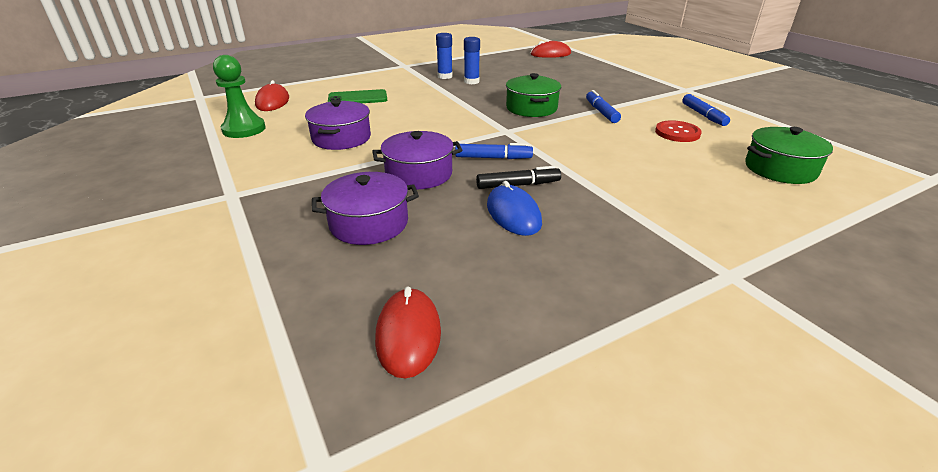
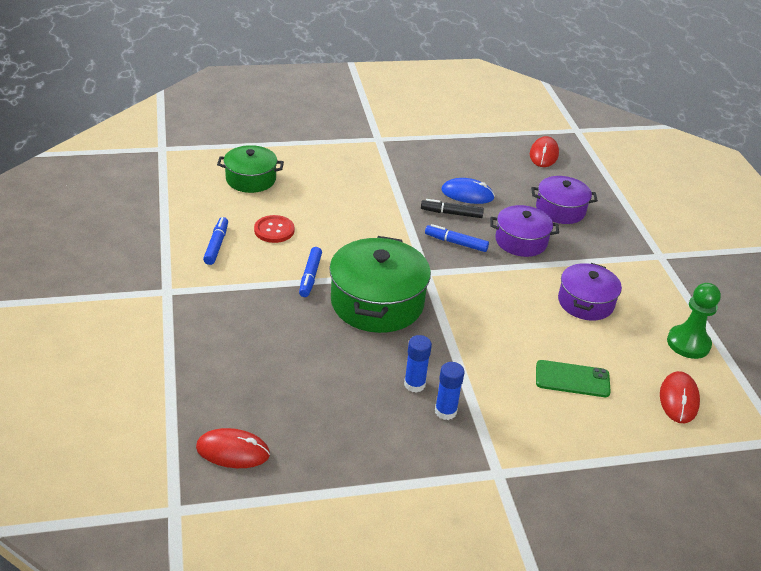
camera: 165 degrees left, 5 degrees up
(513, 214) = (467, 194): blue mouse -> blue mouse turned 75 degrees counterclockwise
(531, 108) = (377, 302): green pot -> green pot, size x1.62

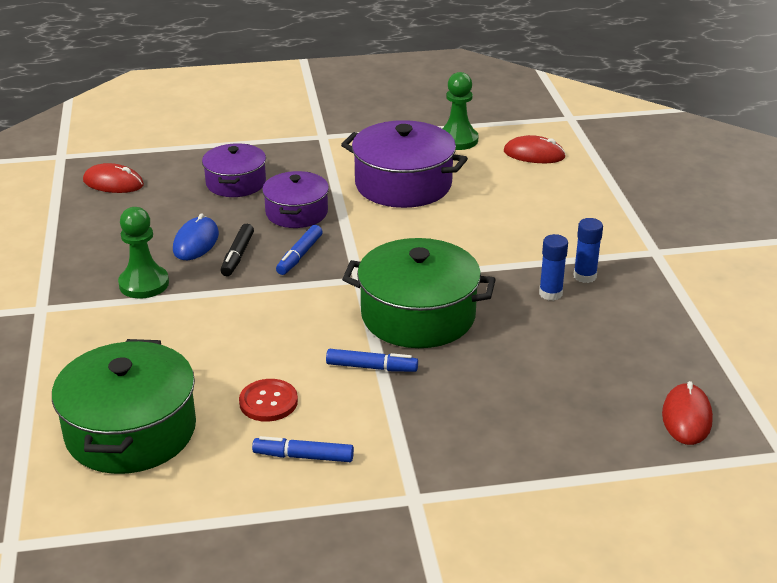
camera: 85 degrees left, 5 degrees down
(251, 179) = (131, 431): green pot -> green pot, size x1.62
(409, 175) = (144, 284): none -> green pawn
(572, 379) = (520, 203): green phone -> none
(585, 302) = (403, 184): purple pot -> purple pot, size x1.62

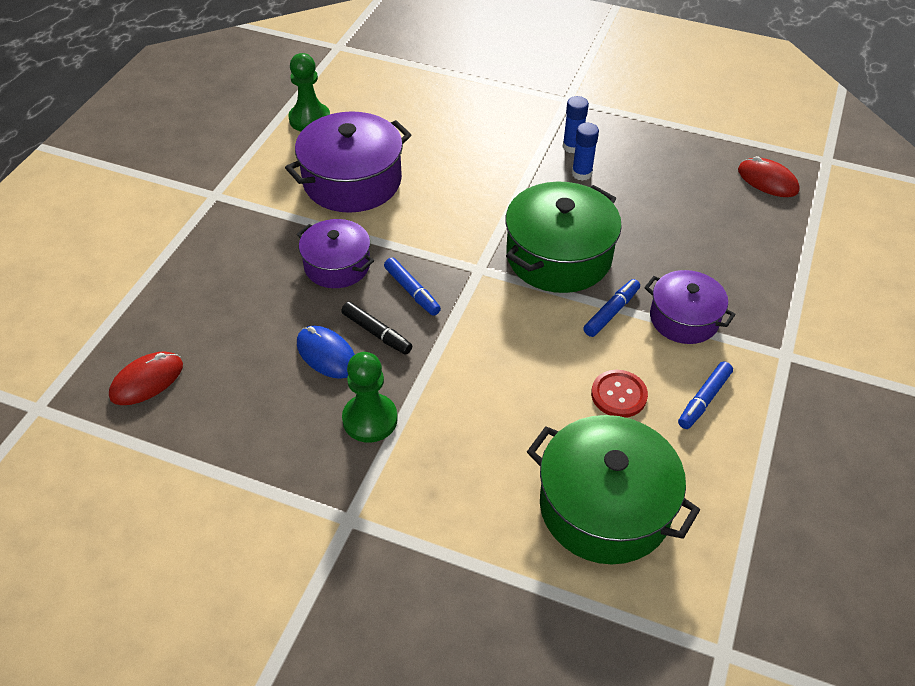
camera: 60 degrees left, 15 degrees up
(236, 183) = (242, 286): purple pot -> purple pot (684, 319)
(534, 154) = (376, 90): red mouse -> none

